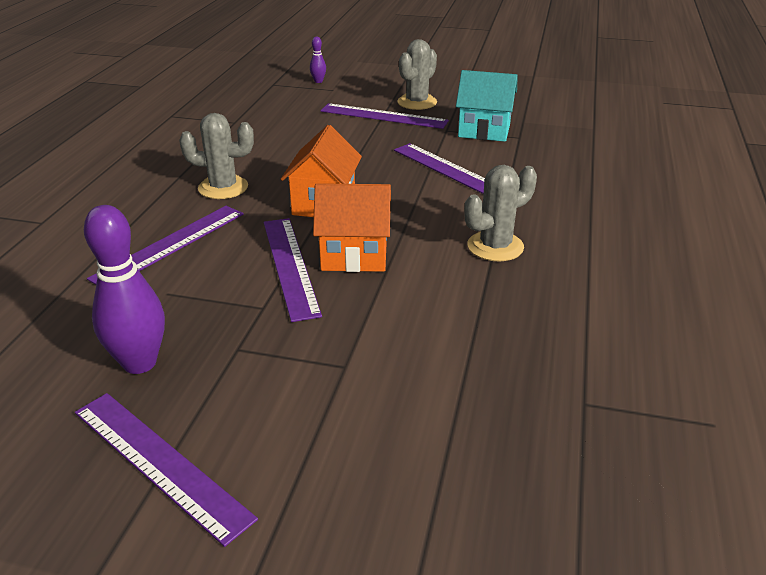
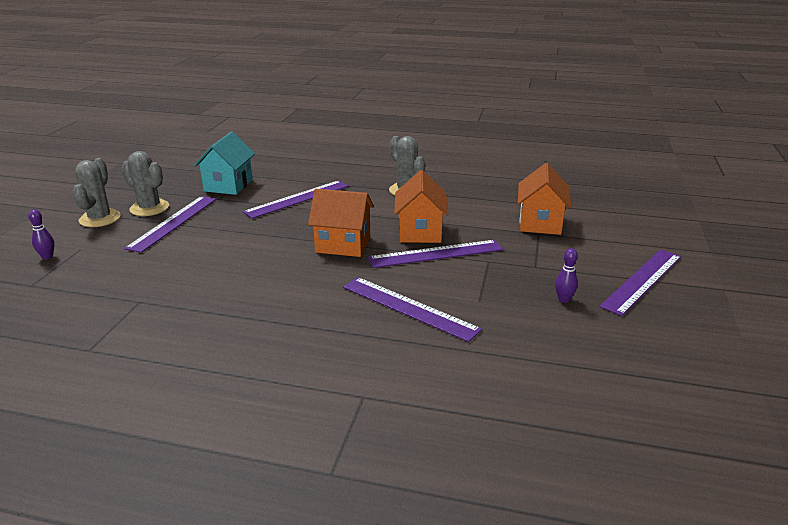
camera: 90 degrees left, 5 degrees down
(139, 363) = (563, 299): purple bowling pin -> purple bowling pin, size x0.47
(223, 188) = (304, 292): grey cactus -> grey cactus (100, 218)
(381, 372) = (540, 223): none -> orange house

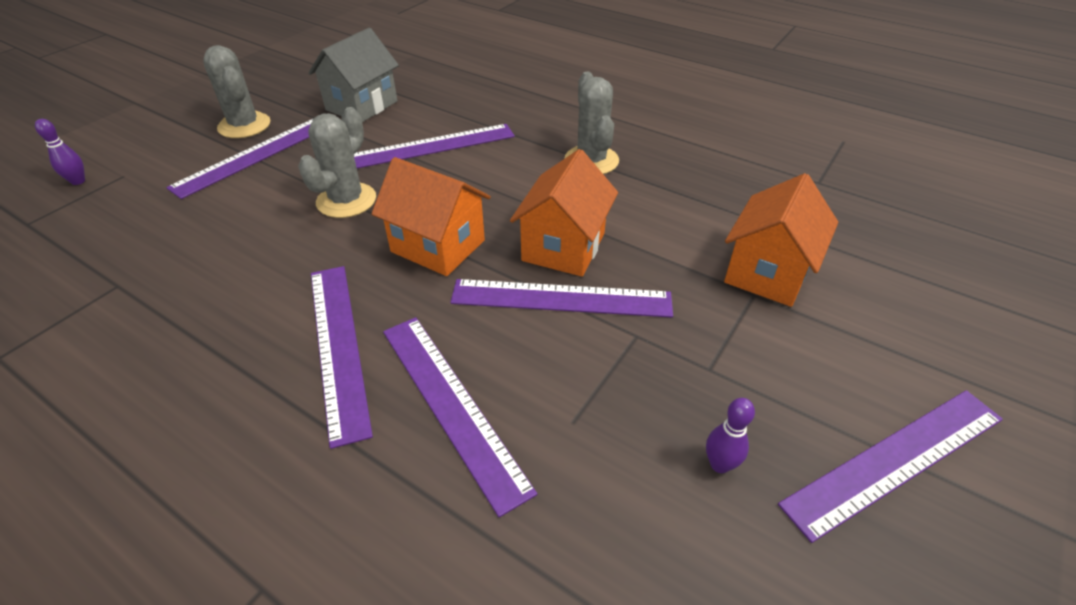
camera: 20 degrees right, 15 degrees up
(100, 218) = (178, 131): grey cactus -> grey cactus (346, 200)
(228, 185) = (361, 106): turquoise house -> grey house
(320, 298) = (338, 346): none -> purple ruler

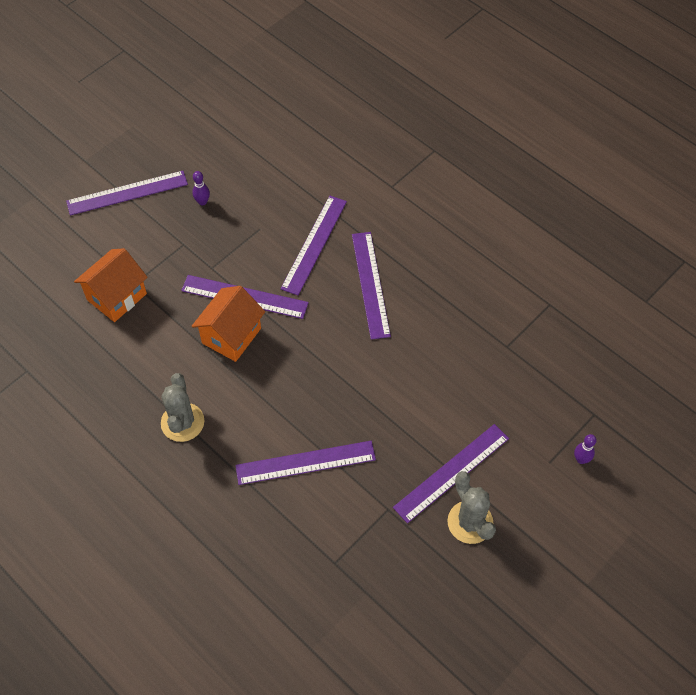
camera: 170 degrees left, 15 degrees up
(346, 200) = (373, 404): grey cactus -> none
(361, 106) = (366, 541): grey house -> none
(438, 246) = (311, 349): orange house -> none
(452, 405) = (314, 244): purple ruler -> purple ruler turned 45 degrees clockwise

